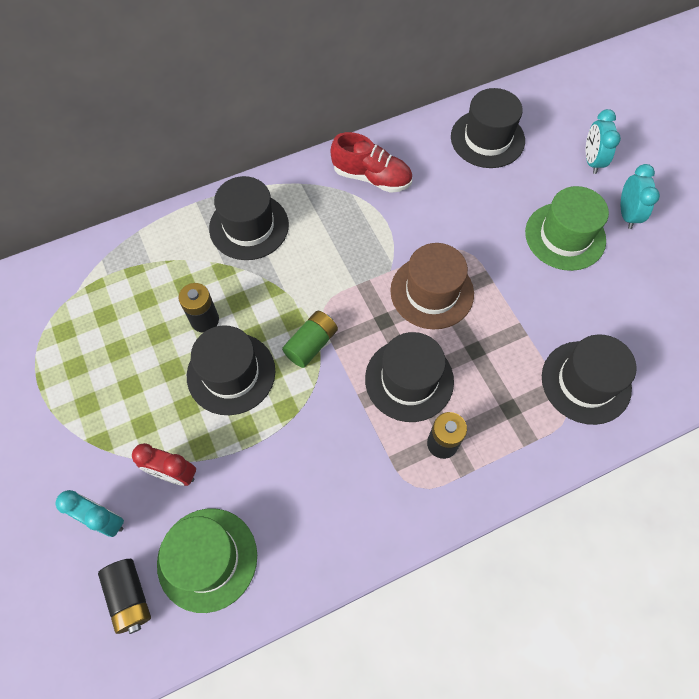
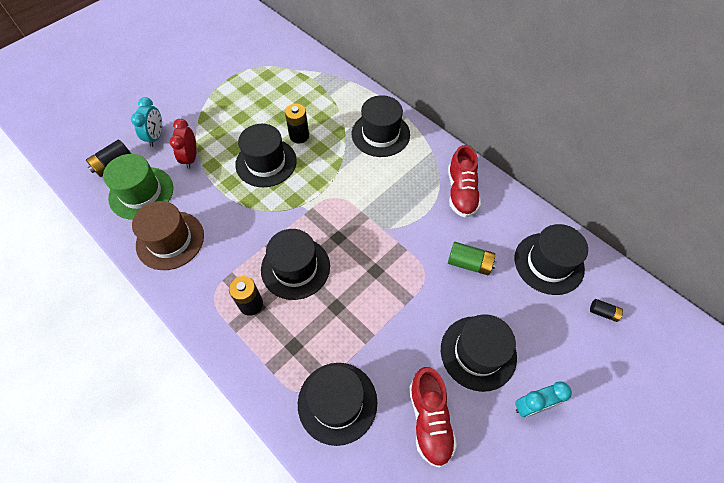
camera: 70 degrees right, 5 degrees down
(311, 344) = (302, 199): green battery -> green battery (469, 263)
(432, 292) = (376, 262): brown hat -> brown hat (170, 240)
(552, 121) = (603, 313): none -> black battery
(565, 236) = (478, 352): green hat -> black hat
(591, 161) = (577, 358): turquoise clock -> none
(622, 303) = (429, 419): none -> red shoe

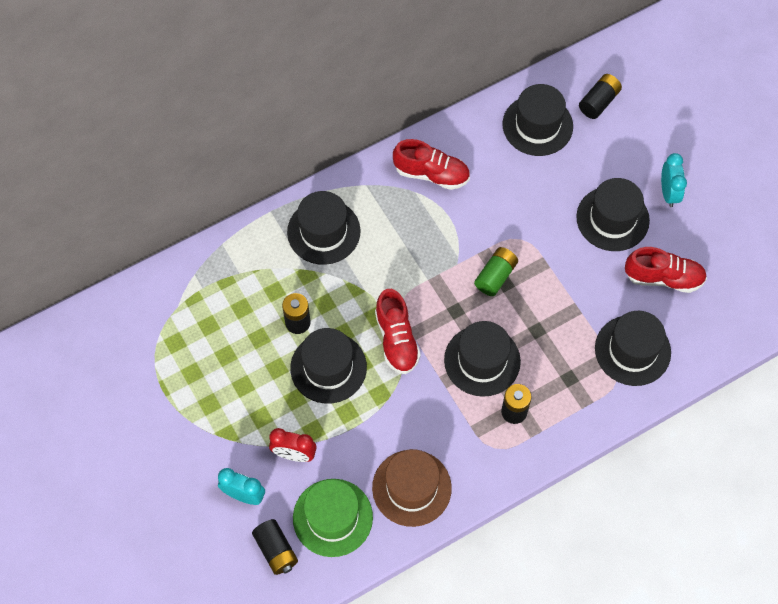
camera: 75 degrees left, 5 degrees up
(300, 201) = (396, 339): none -> red shoe
(469, 263) = (519, 195): green battery -> green battery (495, 276)
(603, 313) = (599, 102): black battery -> black battery, size x1.68

